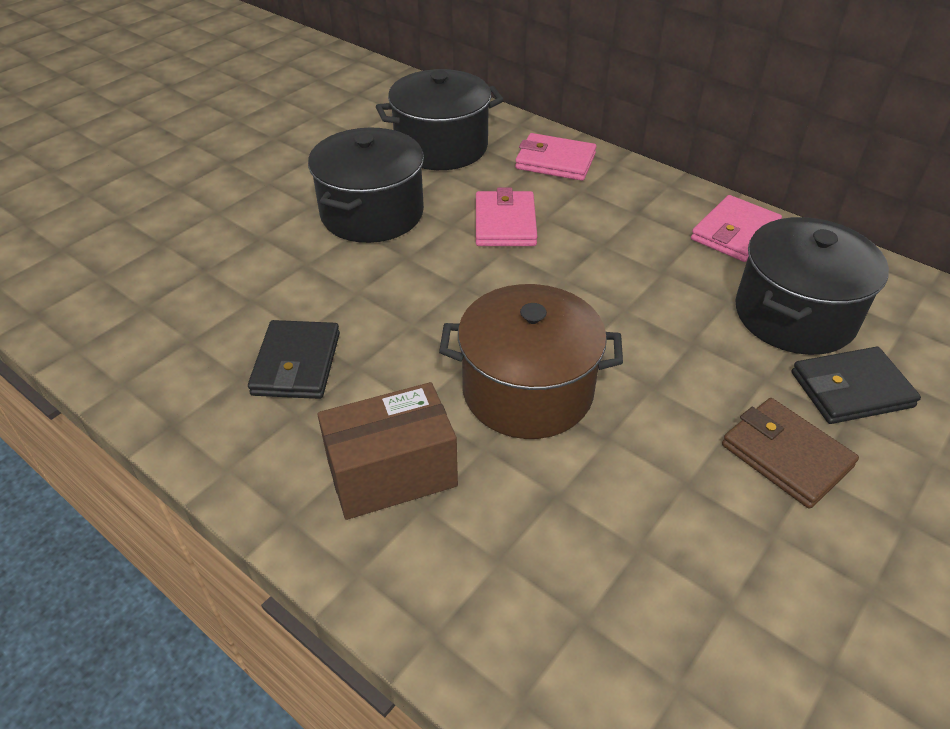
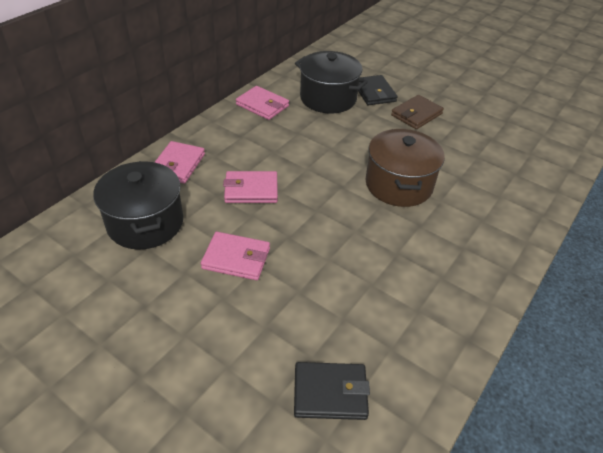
camera: 95 degrees left, 0 degrees up
(297, 364) = (401, 282): black wallet -> black wallet (330, 393)
(372, 213) = (236, 258): black pot -> pink wallet
(392, 474) = (468, 233): brown box -> none

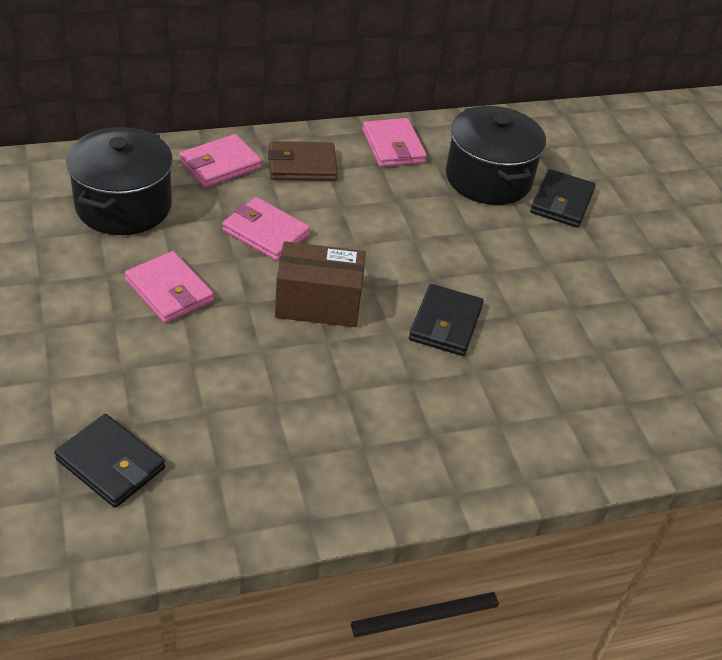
camera: 35 degrees right, 0 degrees up
(327, 213) = (318, 304): none -> brown box
(398, 184) = (445, 323): brown pot -> black wallet
(416, 114) = (585, 258): brown wallet -> brown wallet (302, 165)

